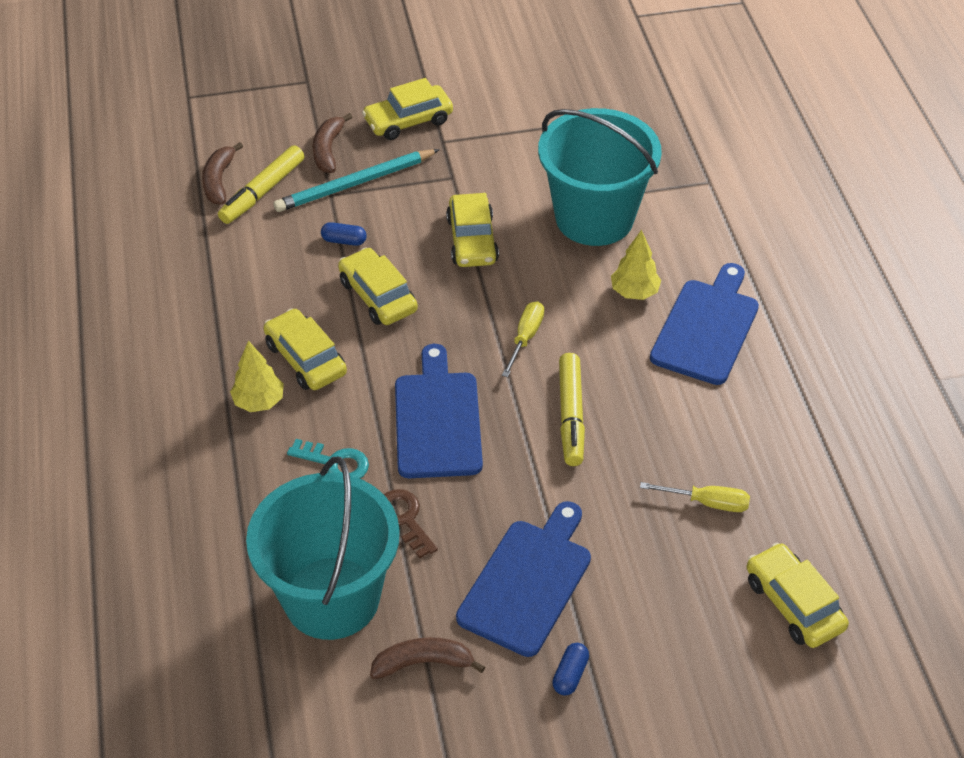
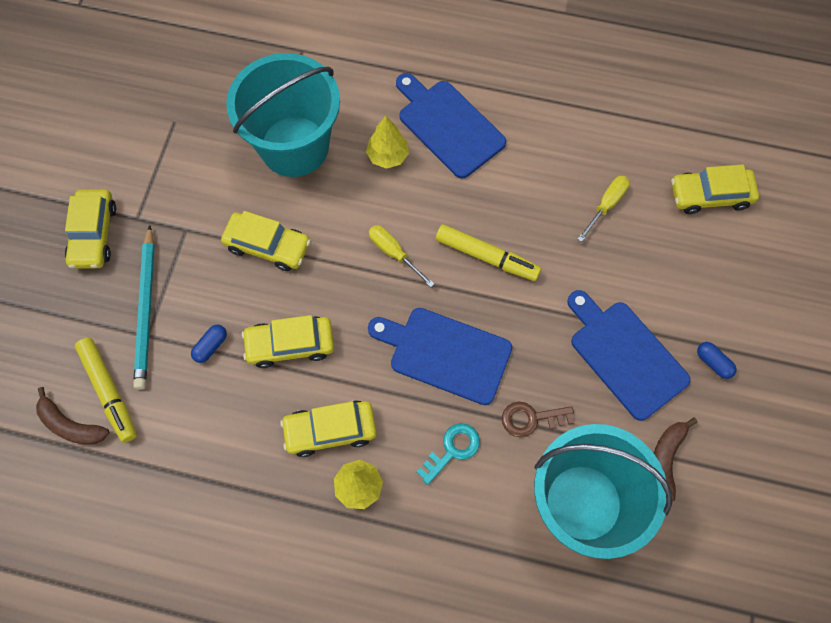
camera: 65 degrees left, 20 degrees up
(328, 150) = (89, 315): brown banana -> none

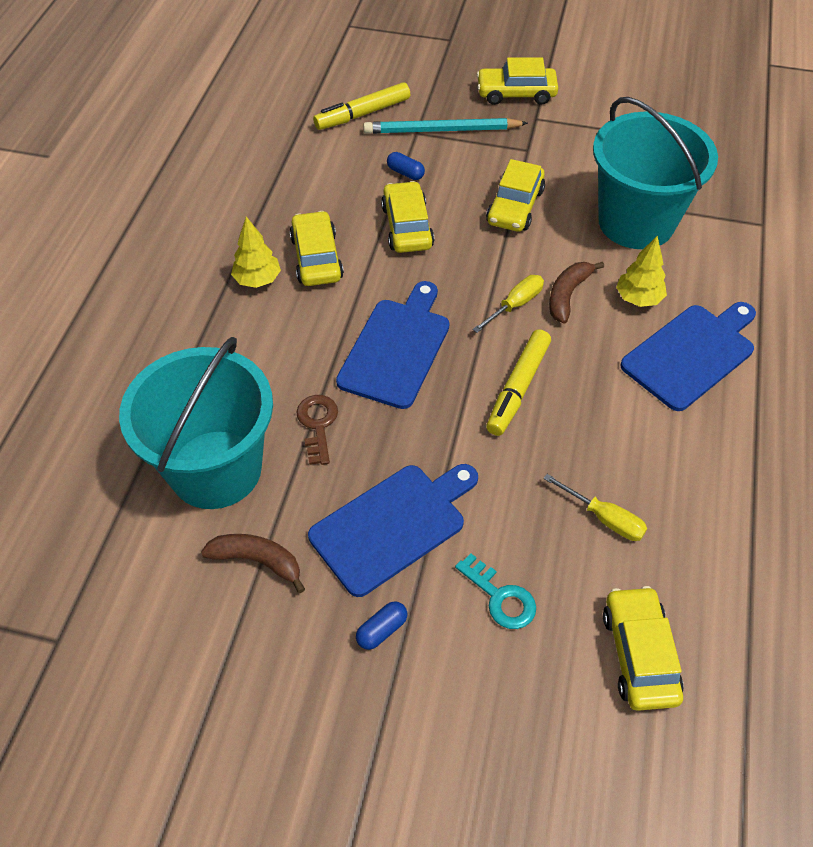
camera: 90 degrees right, 15 degrees down
(71, 425) = (333, 95): brown banana -> brown banana (567, 295)
(452, 450) = (288, 353): turquoise key -> turquoise key (500, 597)

